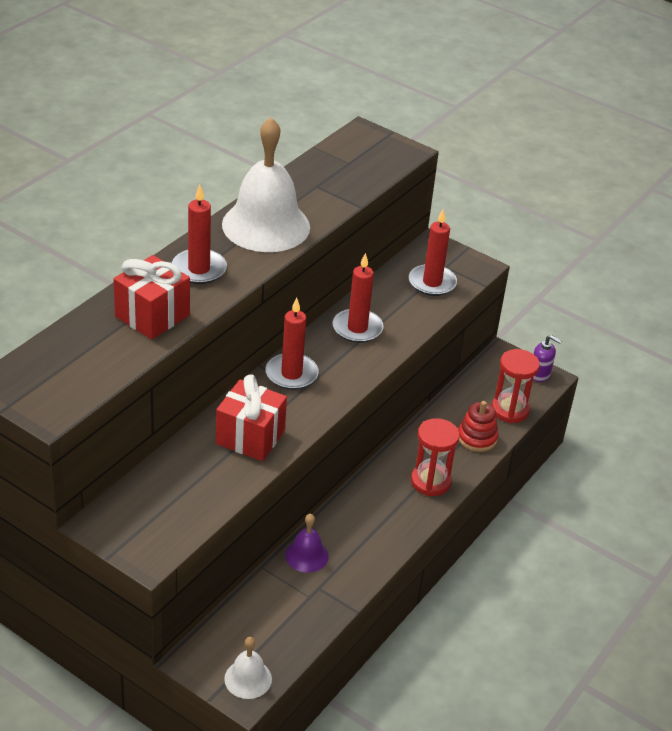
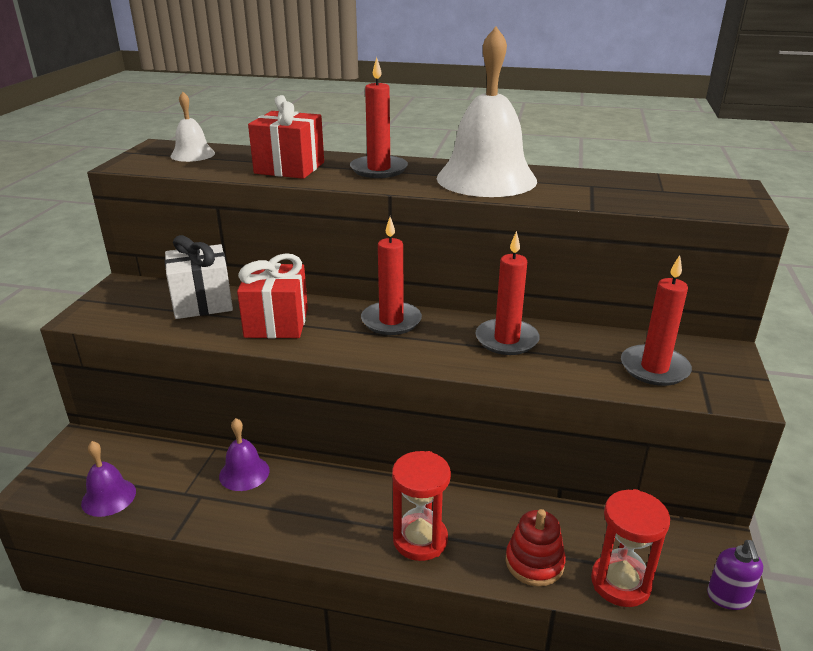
camera: 70 degrees right, 10 degrees down
(179, 474) = (202, 302): none -> white gift
(248, 679) = (57, 483): white bell -> white bell (192, 154)
(287, 645) = (108, 497): none -> purple bell

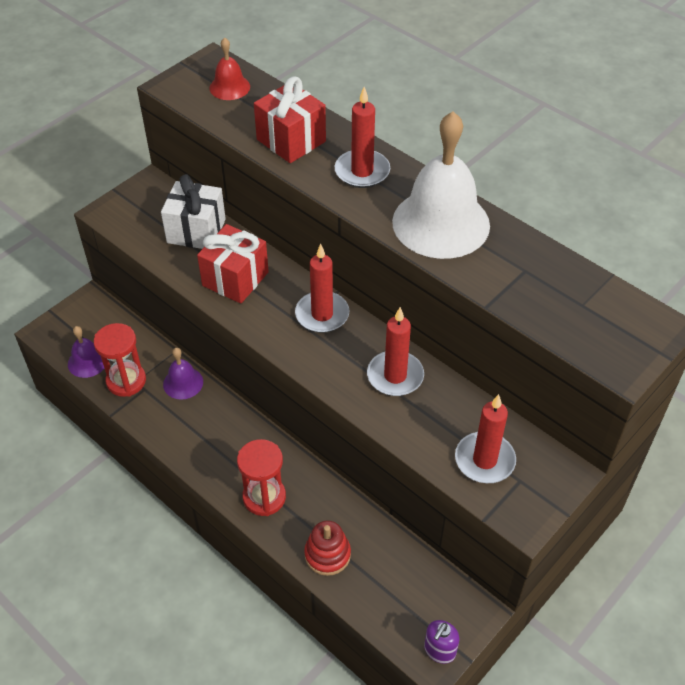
camera: 30 degrees right, 20 degrees up
(192, 154) = (229, 87): white bell -> red bell
(620, 583) = (373, 600): red hourglass -> red hourglass (126, 381)

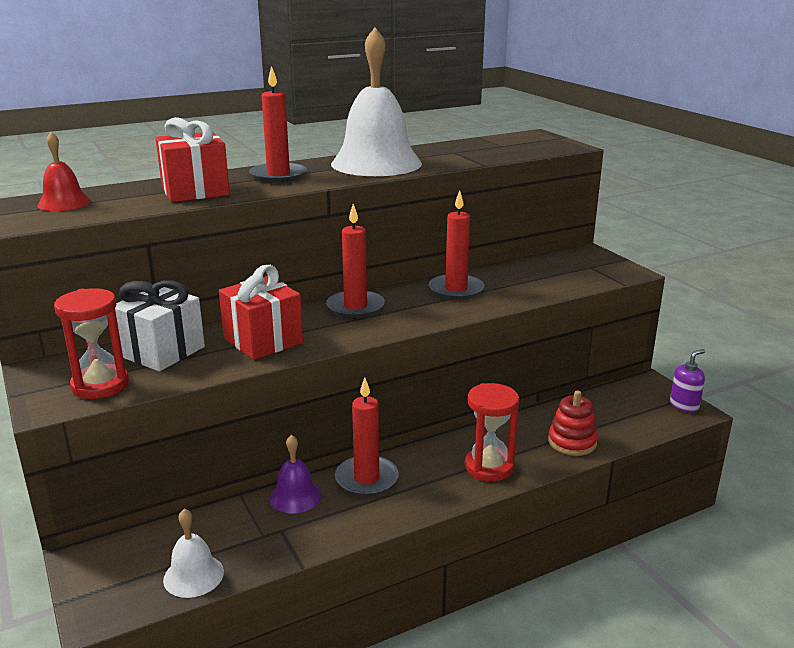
camera: 70 degrees left, 25 degrees down
(87, 362) = (193, 575): purple bell -> white bell
(126, 381) = (256, 543): red hourglass -> red hourglass (100, 385)
(439, 650) = (684, 406): purple soap dispenser -> purple soap dispenser turned 90 degrees counterclockwise
(484, 460) = (565, 274): red candle -> red candle (366, 479)

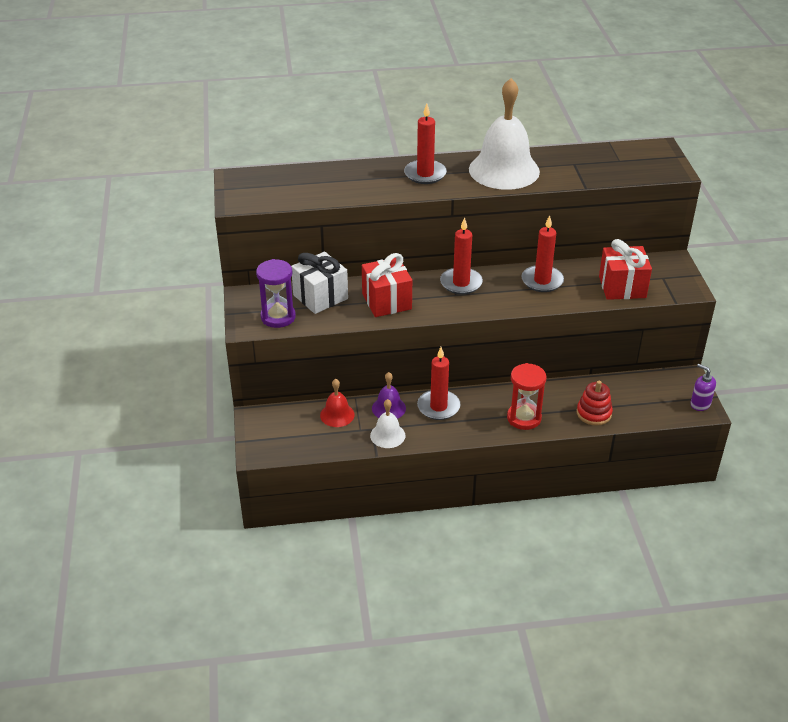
camera: 20 degrees right, 15 degrees up
(64, 203) = (274, 183): red bell -> red bell (337, 415)
(100, 385) = (278, 317): red hourglass -> purple hourglass
(193, 575) = (313, 444): white bell -> white bell (387, 435)
(195, 191) = (361, 184): red gift -> red gift (622, 287)
(684, 406) = (700, 404): purple soap dispenser -> purple soap dispenser turned 120 degrees counterclockwise

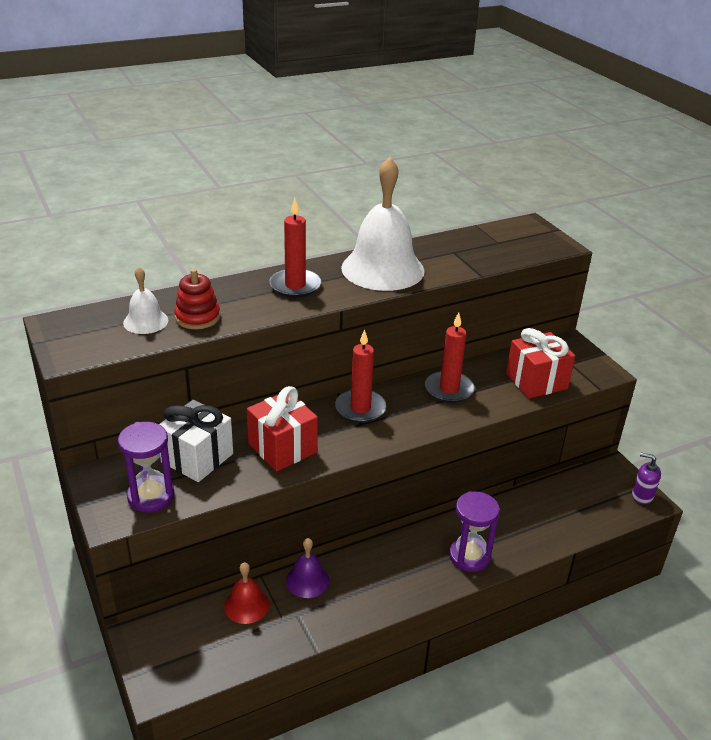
camera: 20 degrees left, 5 degrees down
(387, 435) = (320, 619): white bell -> white bell (145, 321)
(438, 407) = (366, 565): red candle -> none
(524, 418) = (469, 556): red hourglass -> purple hourglass
(594, 413) = (541, 532): red stacking toy -> red stacking toy (197, 317)

